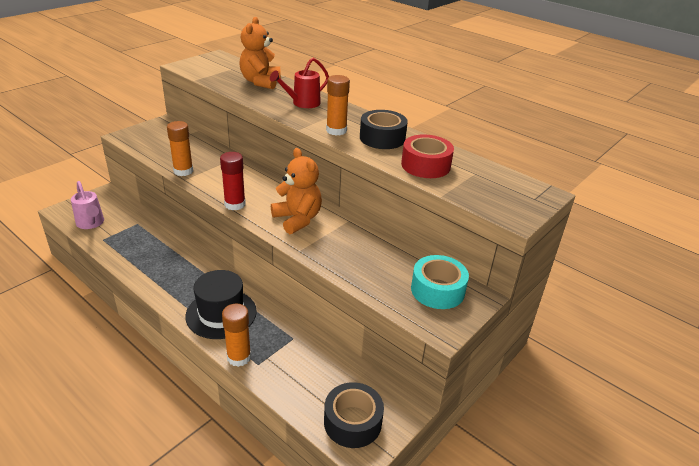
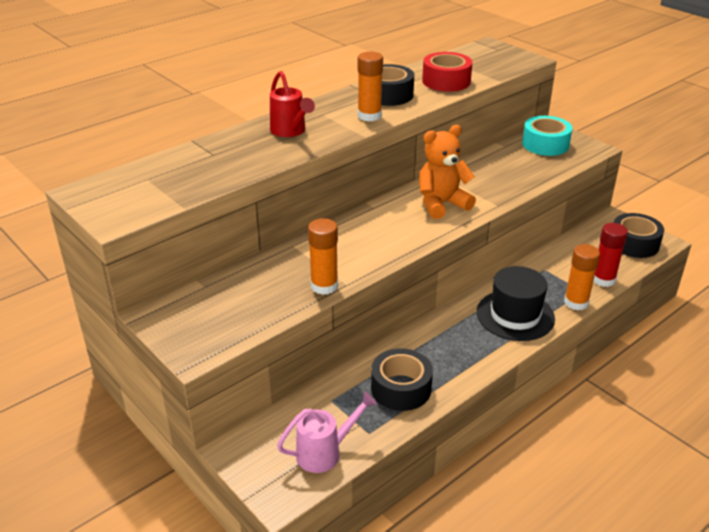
camera: 80 degrees left, 0 degrees up
(141, 252) = (401, 388): none -> black tape
(235, 204) = (411, 243): red glue stick -> red glue stick (603, 279)
(260, 82) = (210, 156): orange teddy bear -> none

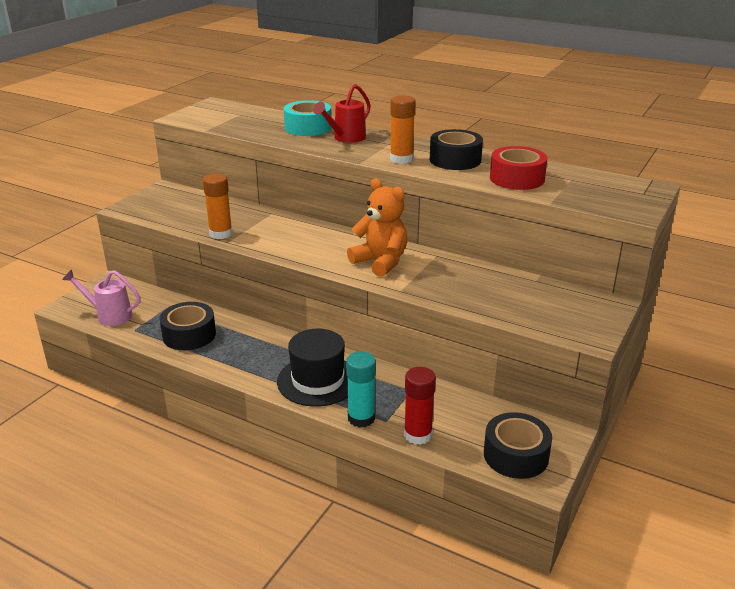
camera: 70 degrees right, 5 degrees down
(324, 453) = (110, 315): pink watering can -> pink watering can turned 150 degrees clockwise
(545, 144) = (566, 304): turquoise tape -> turquoise tape (308, 128)
(576, 302) = (361, 418): orange glue stick -> turquoise glue stick

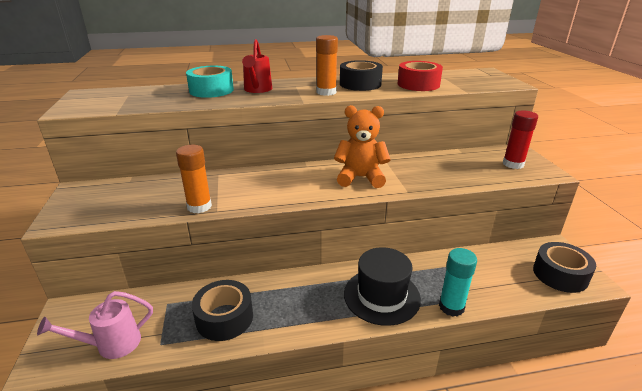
camera: 40 degrees left, 0 degrees up
(418, 435) = (498, 296): red glue stick -> red glue stick (513, 164)

